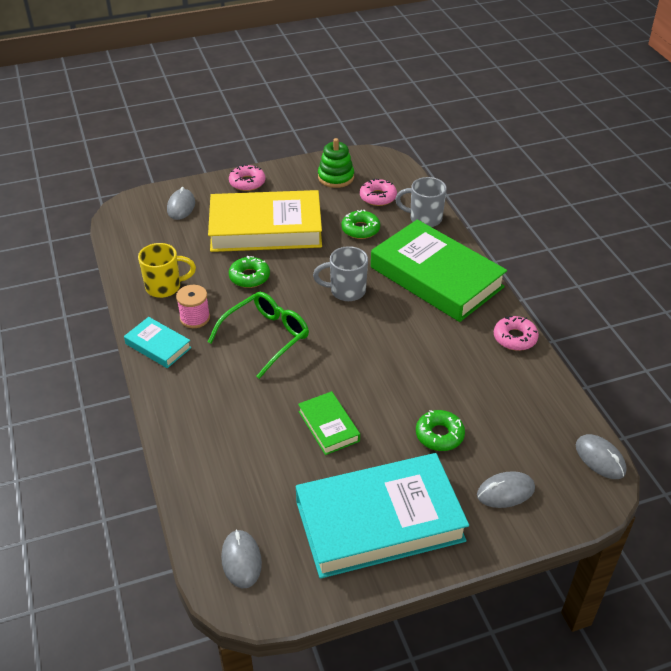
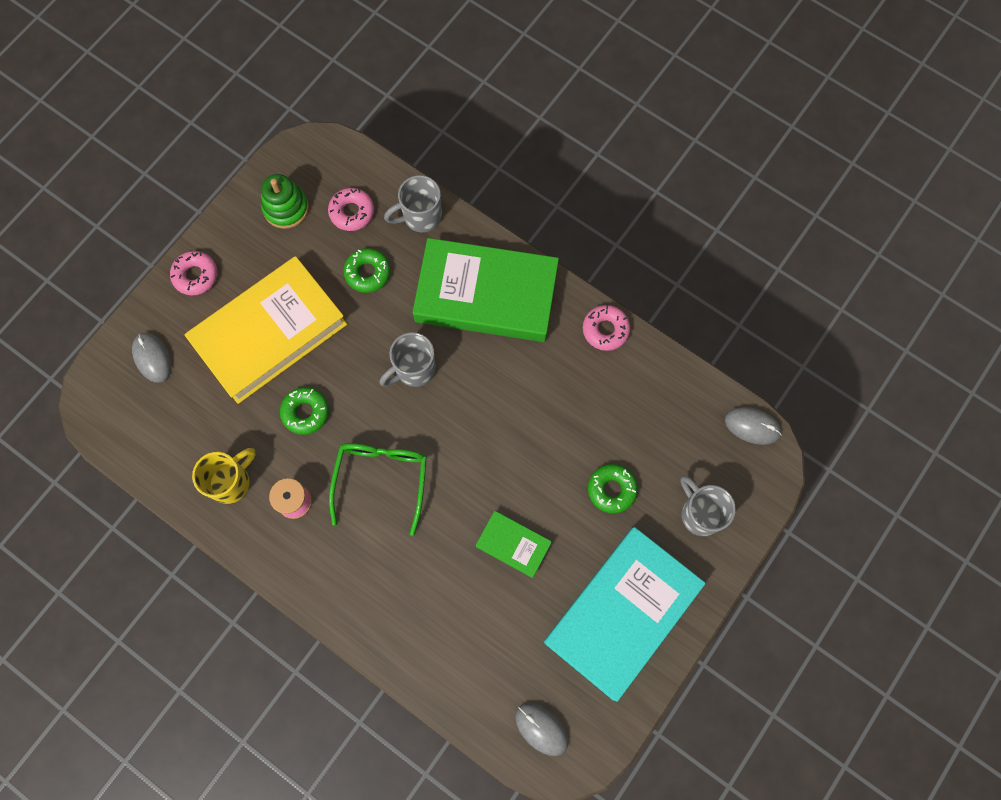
camera: 35 degrees left, 30 degrees up
(158, 346) = (287, 559): turquoise book -> none
(505, 492) = (700, 513): grey mouse -> grey mug

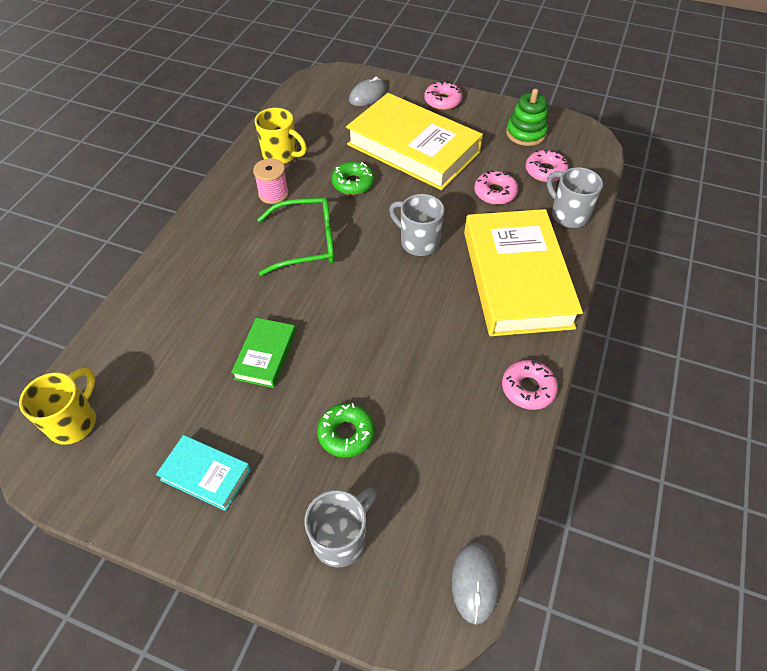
camera: 75 degrees right, 20 degrees down
(367, 273) = (495, 193): green donut -> pink donut
(486, 294) = (516, 278): green book -> yellow book
(541, 729) = (74, 421): grey mouse -> yellow mug
(622, 613) = (205, 475): turquoise book -> turquoise book, size x0.46

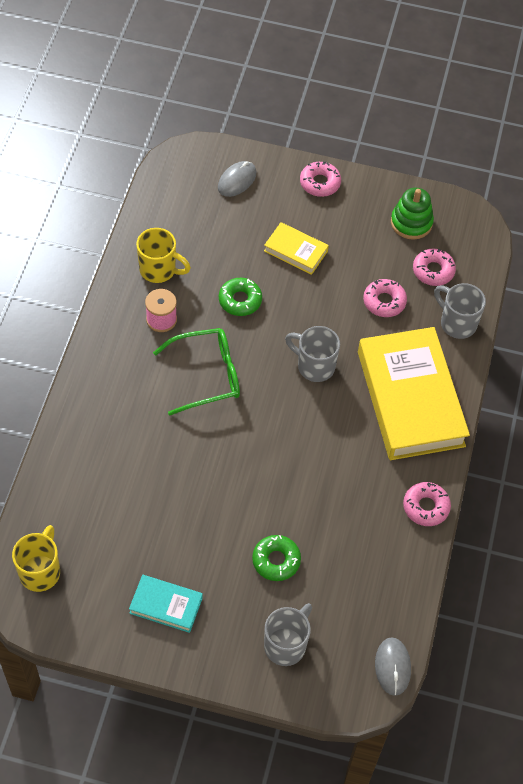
camera: 10 degrees left, 5 degrees up
(265, 355) = (192, 496): green book -> none
(413, 148) = (295, 251): yellow book -> yellow book, size x0.46

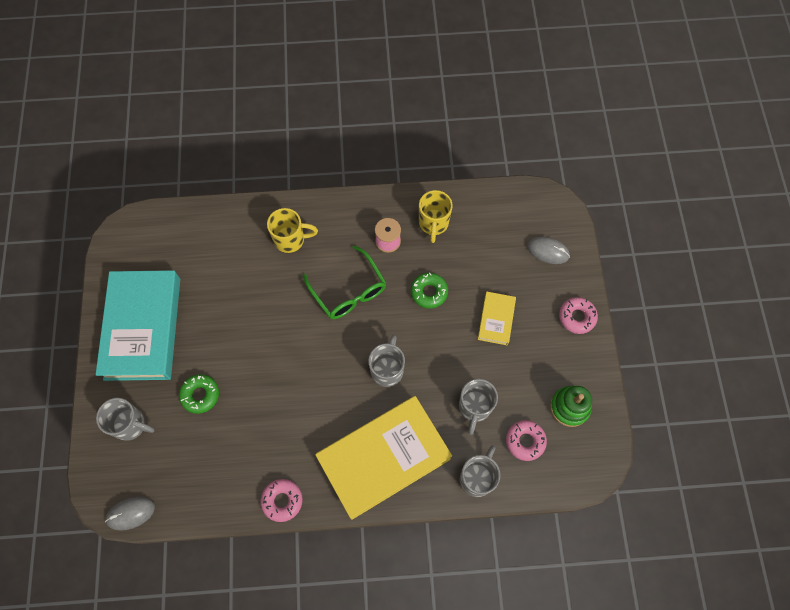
camera: 75 degrees right, 10 degrees up
(40, 571) = (149, 236): yellow mug -> yellow mug (291, 239)
(166, 605) = (143, 328): turquoise book -> turquoise book, size x2.18
(384, 301) = (474, 408): pink donut -> grey mug

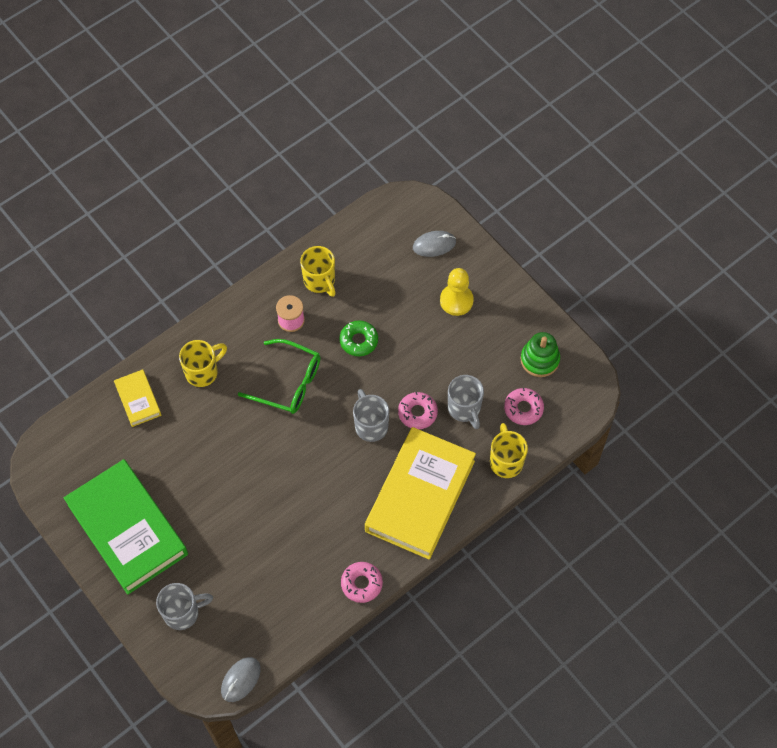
camera: 35 degrees left, 5 degrees down
(143, 328) = (127, 529): turquoise book -> green book
(200, 395) = (225, 549): green donut -> none
(477, 477) = (506, 461): grey mug -> yellow mug
(496, 319) = (431, 328): yellow book -> yellow book (138, 400)
(533, 310) = (456, 300): none -> yellow pawn
(577, 317) = (495, 284): pink donut -> pink donut (417, 413)

